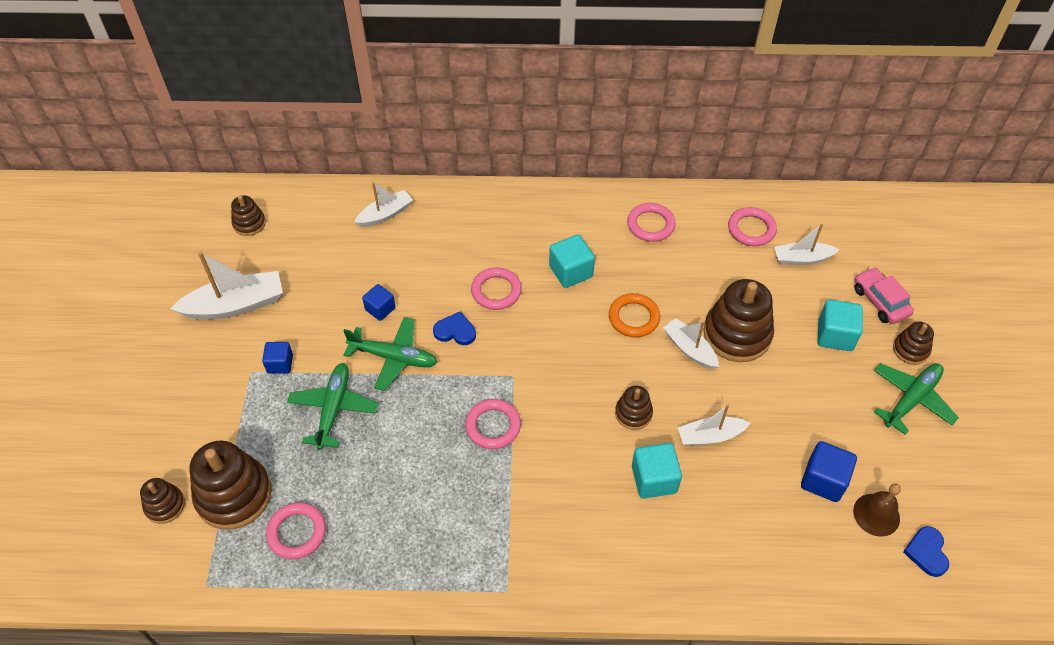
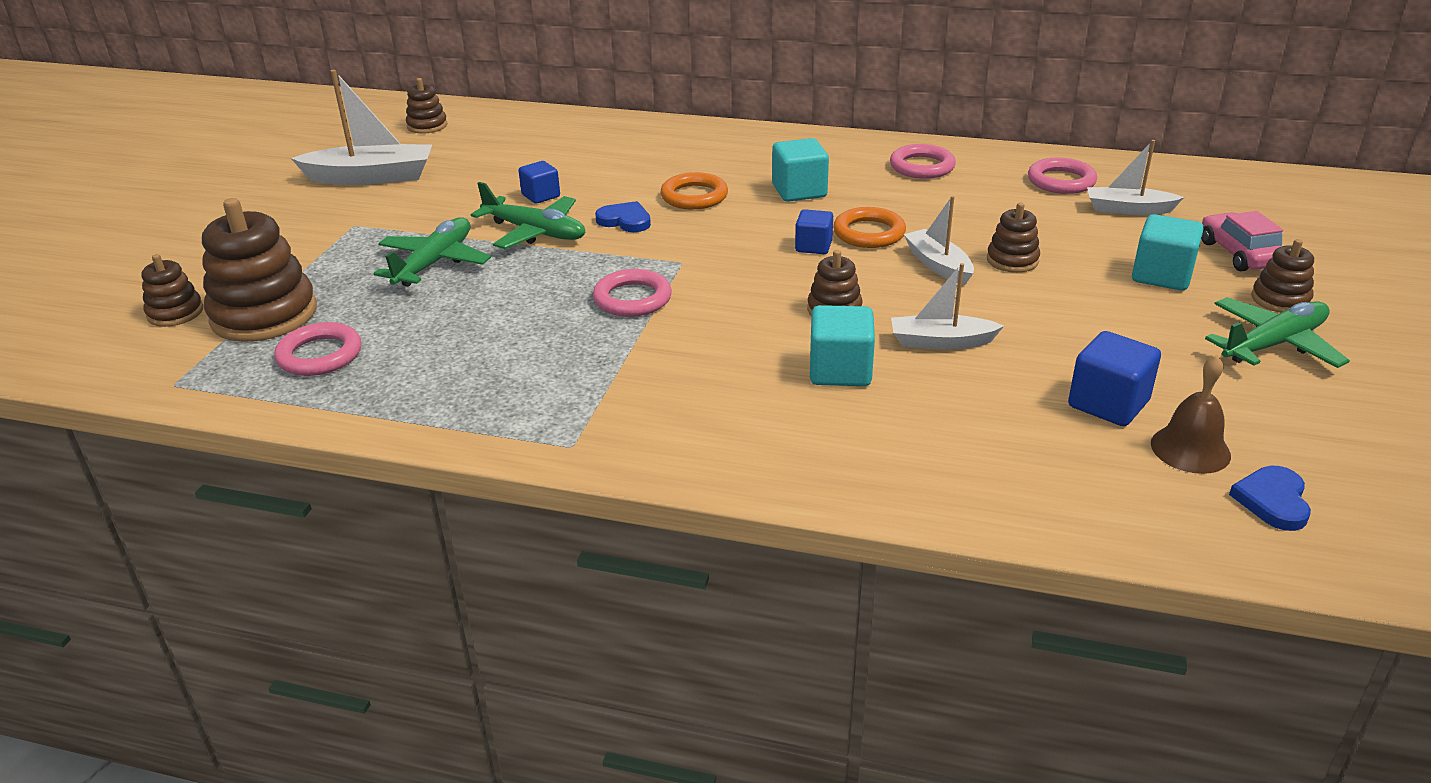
camera: 15 degrees right, 20 degrees down
(280, 364) = (393, 223): blue cube -> blue cube (813, 246)
(385, 214) = (588, 132): white boat -> none
(496, 291) = (694, 196): pink ring -> orange ring
(737, 334) = (1012, 260): brown stacking toy -> brown stacking toy, size x0.52

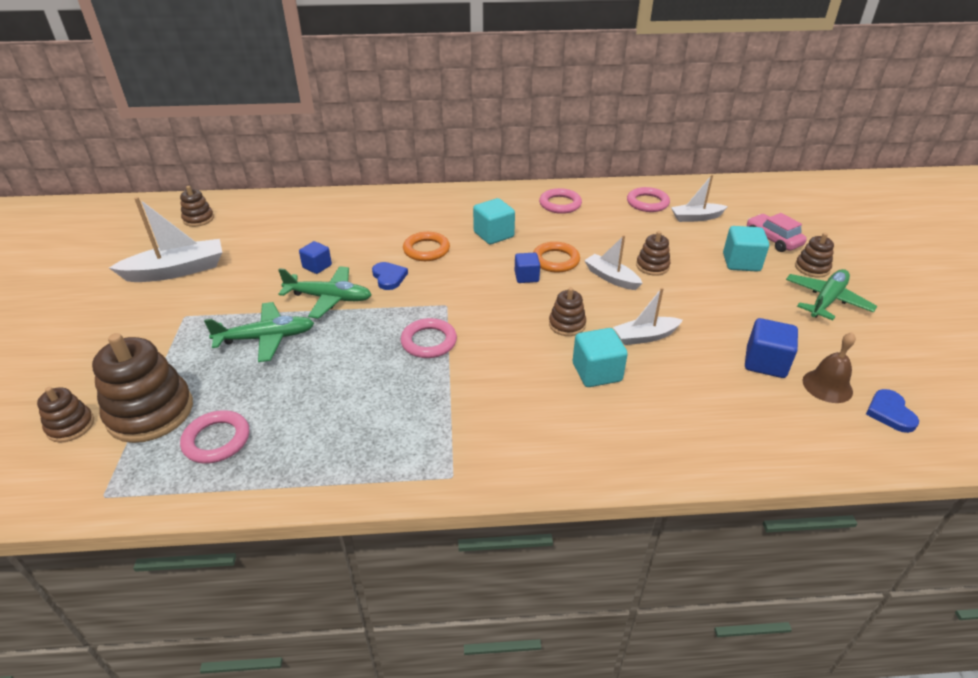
camera: 20 degrees left, 5 degrees up
(434, 263) = (266, 338): green plane -> green plane turned 75 degrees clockwise
(625, 220) = (389, 277): blue heart -> blue heart turned 60 degrees clockwise

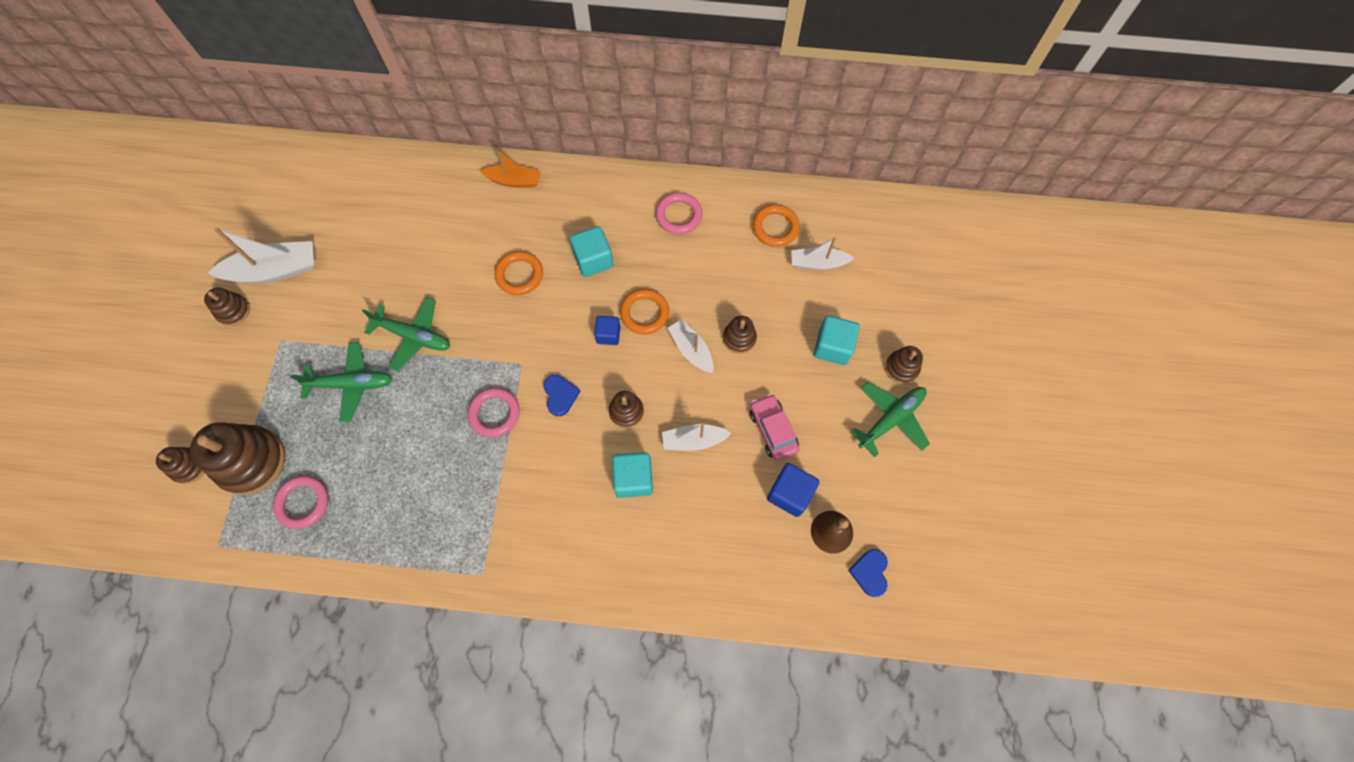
camera: 10 degrees right, 30 degrees up
(198, 219) = (297, 185): brown stacking toy -> brown stacking toy (233, 311)
(317, 266) = (408, 285): blue cube -> none
(389, 277) = (475, 314): blue heart -> blue heart (560, 395)
(405, 199) = (514, 181): none -> orange boat
(647, 203) = (775, 227): pink ring -> orange ring
(773, 240) = (883, 314): pink car -> pink car (773, 430)

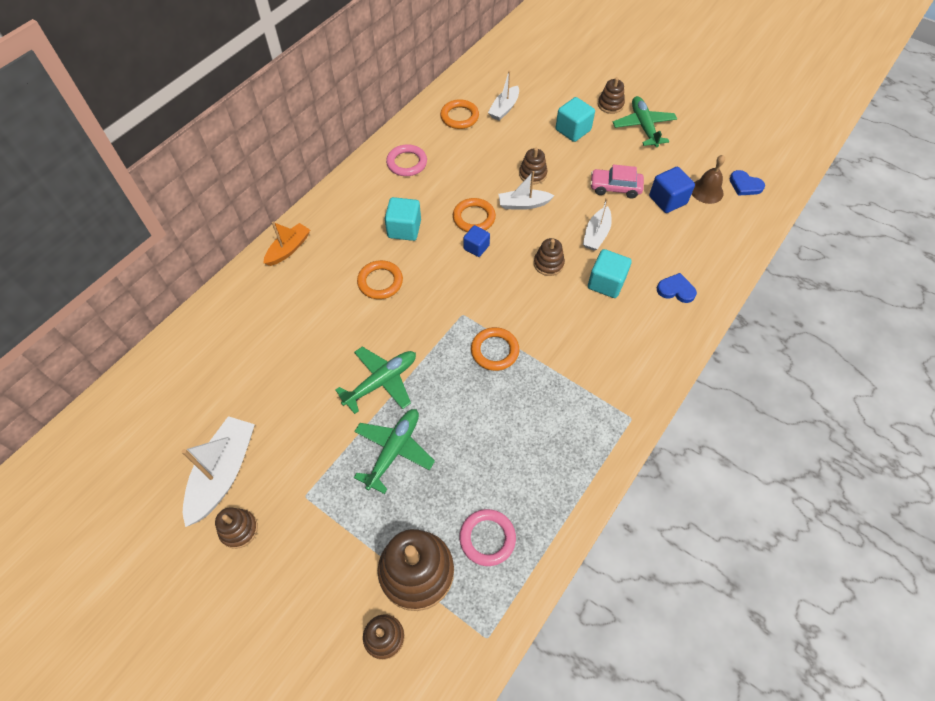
camera: 60 degrees left, 10 degrees down
(494, 413) = (494, 351): pink ring -> orange ring
(560, 395) = (507, 299): blue heart -> blue heart (676, 290)

